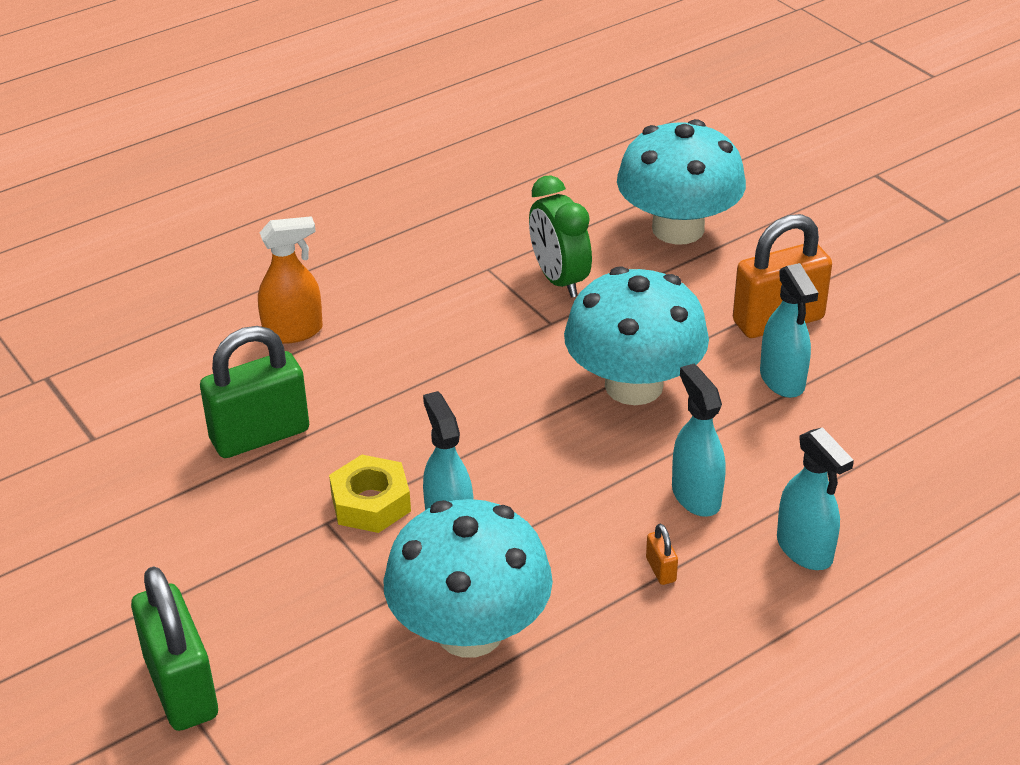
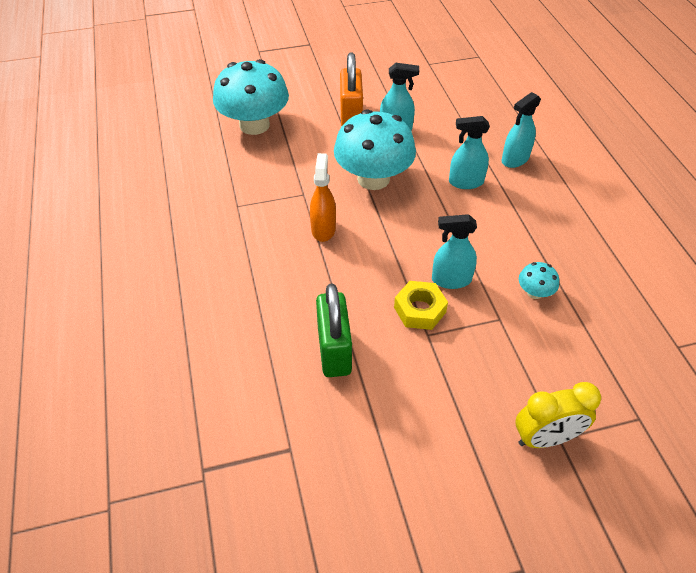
camera: 70 degrees left, 10 degrees up
(181, 687) = (545, 438): green padlock -> yellow clock
(293, 331) = (240, 310): orange spray bottle -> orange spray bottle (323, 229)
(470, 631) = (534, 292): turquoise mushroom -> turquoise mushroom, size x0.43
(559, 280) = (268, 180): green clock -> none
(661, 570) = (512, 209): orange padlock -> none
(804, 549) = (515, 159): turquoise spray bottle -> turquoise spray bottle turned 150 degrees clockwise

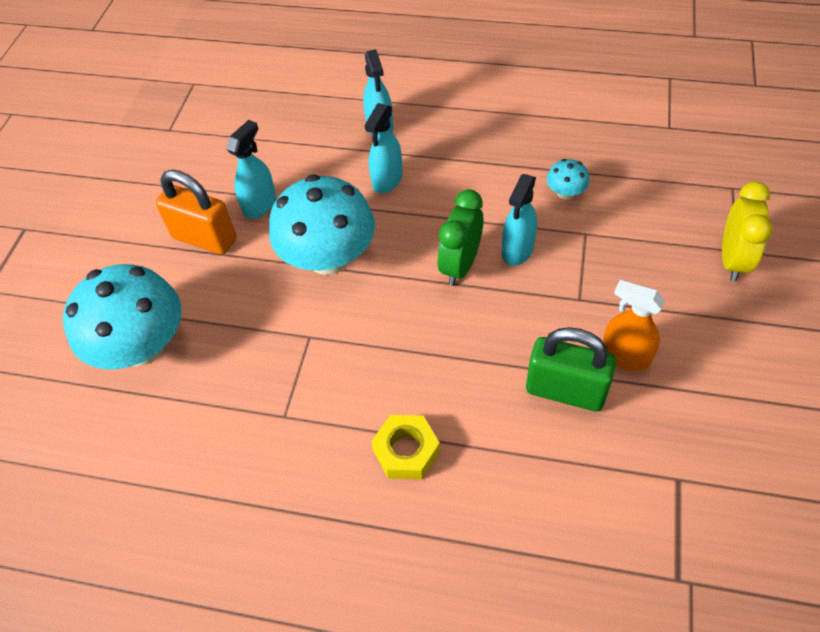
camera: 60 degrees left, 5 degrees up
(323, 229) = (380, 336): orange spray bottle -> orange spray bottle (625, 356)
(413, 250) = (460, 265): none -> green clock
(419, 310) = (544, 293): yellow nut -> yellow nut (406, 451)

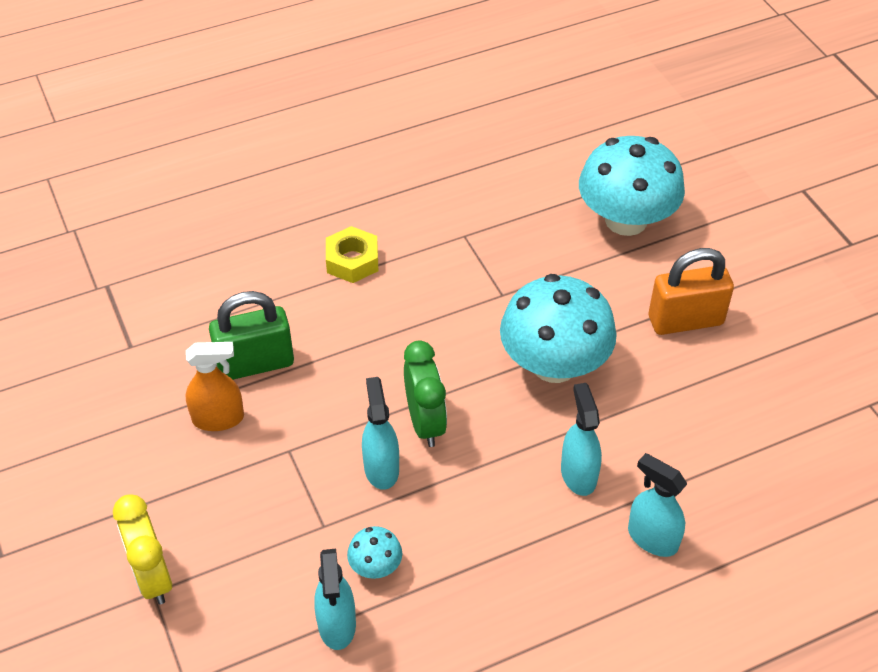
camera: 140 degrees right, 5 degrees down
(260, 205) = (674, 378): turquoise spray bottle -> turquoise spray bottle (337, 625)

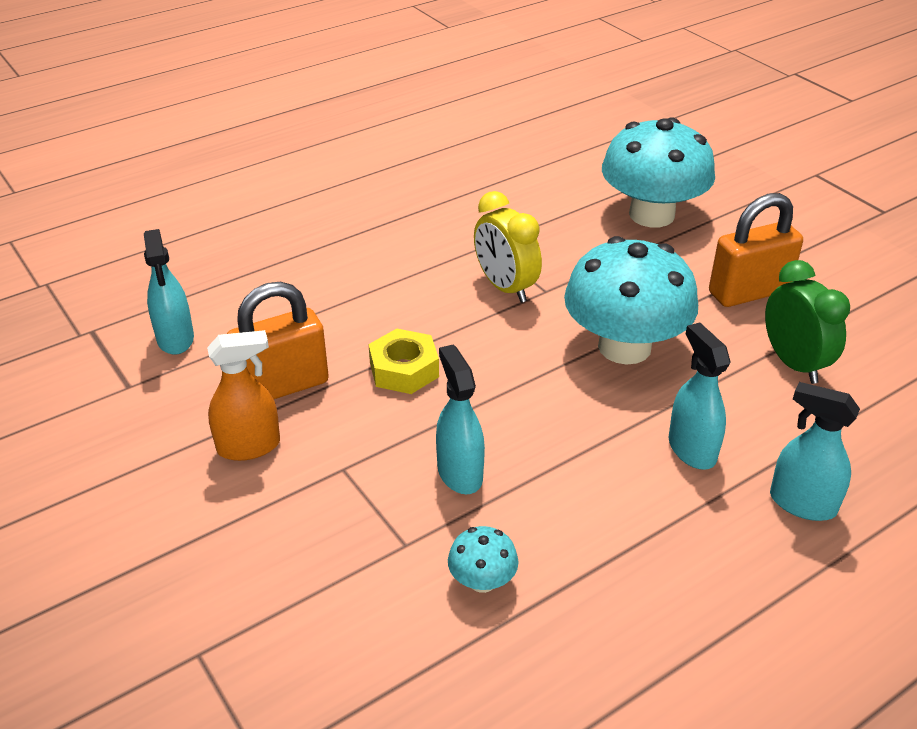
camera: 10 degrees left, 10 degrees down
(152, 577) = (194, 635): yellow clock -> yellow clock (505, 287)
(255, 364) = (283, 386): green padlock -> orange padlock
(337, 625) = (451, 657): turquoise spray bottle -> turquoise spray bottle (175, 339)
(352, 261) = (372, 278): yellow nut -> yellow nut (404, 370)
(425, 423) = (498, 420): green clock -> green clock (794, 363)

